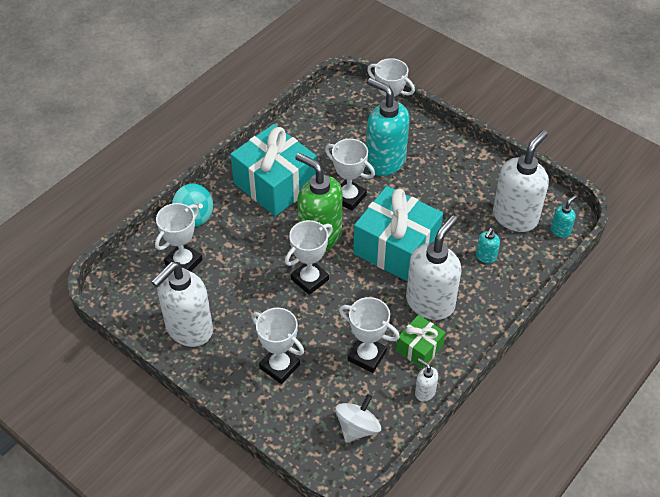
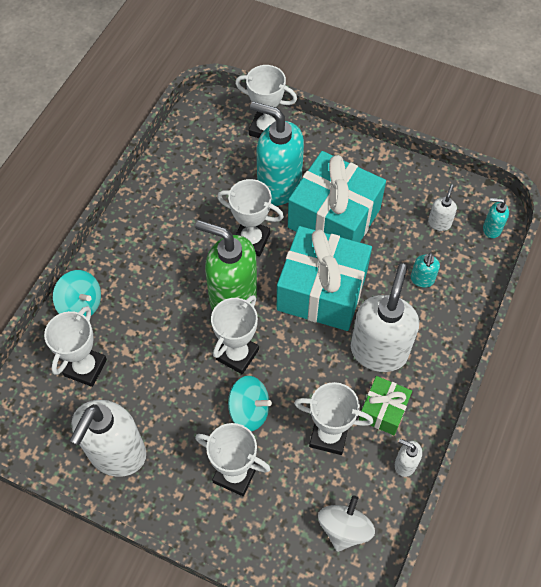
camera: 15 degrees left, 10 degrees up
(275, 184) = (163, 242): turquoise gift -> turquoise gift (334, 218)
(306, 323) = (249, 411): none -> turquoise spinning top
(515, 217) = (439, 223): white soap dispenser -> white soap dispenser, size x0.44
(560, 231) = (491, 229): turquoise soap dispenser -> turquoise soap dispenser turned 105 degrees counterclockwise

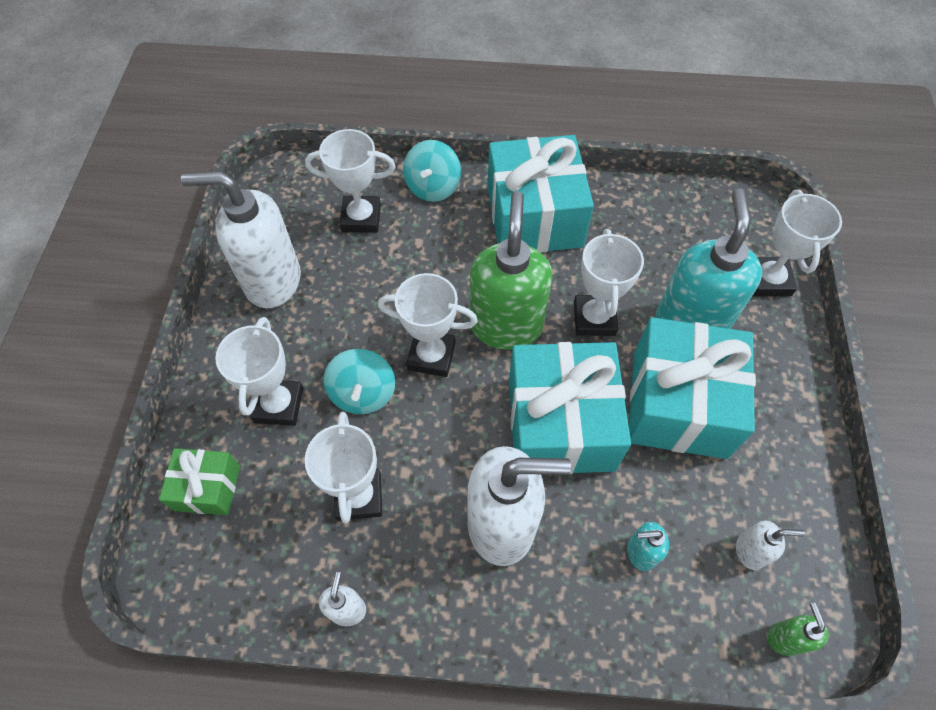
camera: 70 degrees right, 0 degrees up
(146, 244) = (534, 216): none -> turquoise gift
(344, 529) = (239, 554): white spinning top -> none
(383, 410) = (416, 556): green gift -> green gift (207, 488)
(491, 229) = (784, 638): turquoise soap dispenser -> green soap dispenser

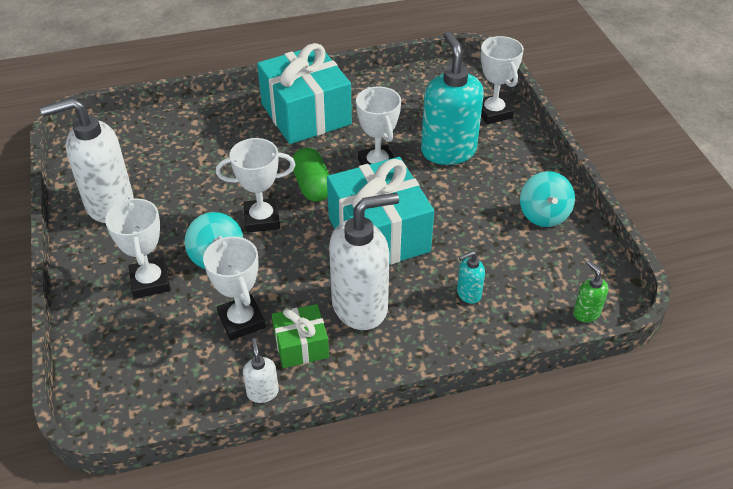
camera: 20 degrees left, 15 degrees down
(207, 488) = (113, 350): green gift -> green gift (301, 345)
(361, 218) = (167, 146): white trophy -> none
(433, 187) = (217, 113): turquoise spinning top -> turquoise spinning top (544, 214)
(506, 325) = (312, 186): green soap dispenser -> green capsule
(679, 404) = (460, 200): turquoise gift -> none
(750, 551) = (543, 271): white soap dispenser -> none

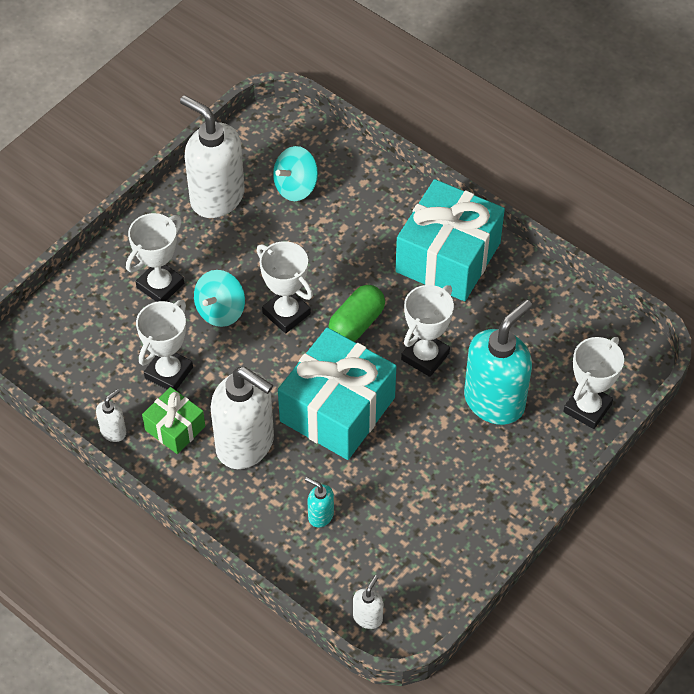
camera: 55 degrees right, 10 degrees up
(544, 214) = (469, 525): turquoise spinning top -> turquoise spinning top (296, 187)
(586, 313) = (368, 617): green soap dispenser -> white soap dispenser

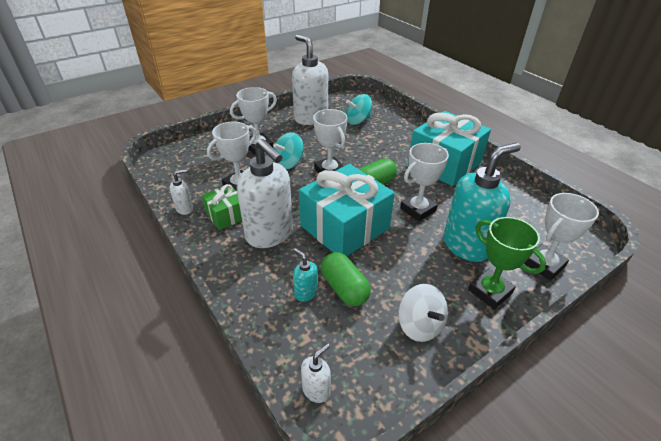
camera: 15 degrees right, 15 degrees down
(362, 498) = (344, 288): none -> green capsule
(456, 523) = (419, 325): none -> white spinning top
(527, 461) = (490, 291): none -> green trophy

